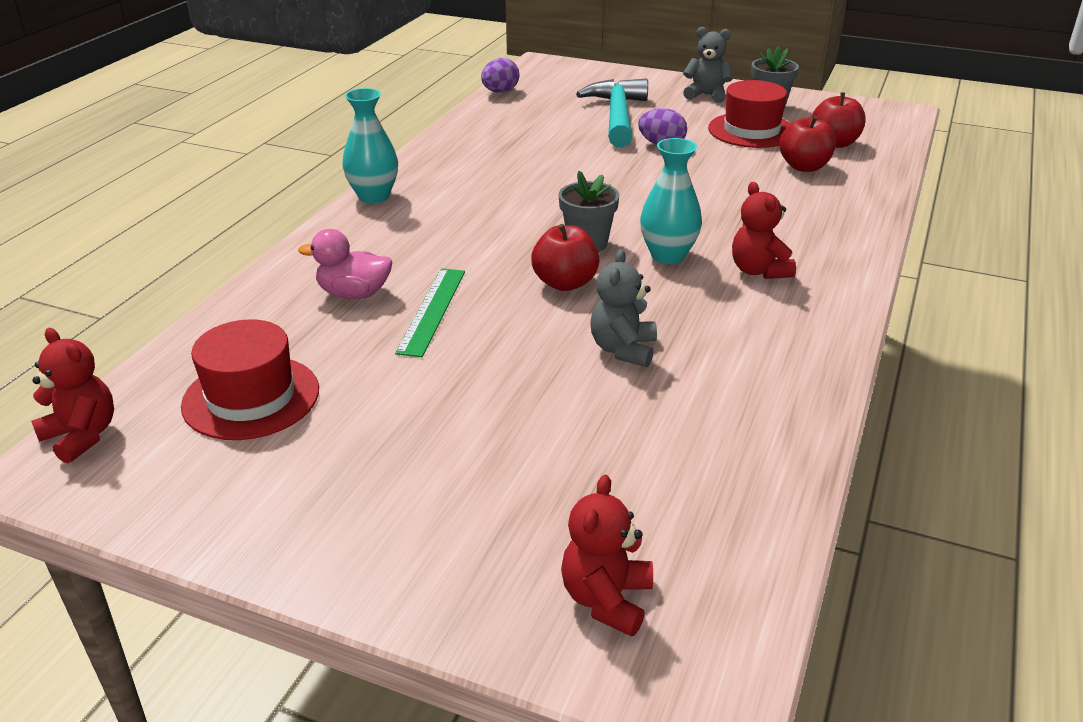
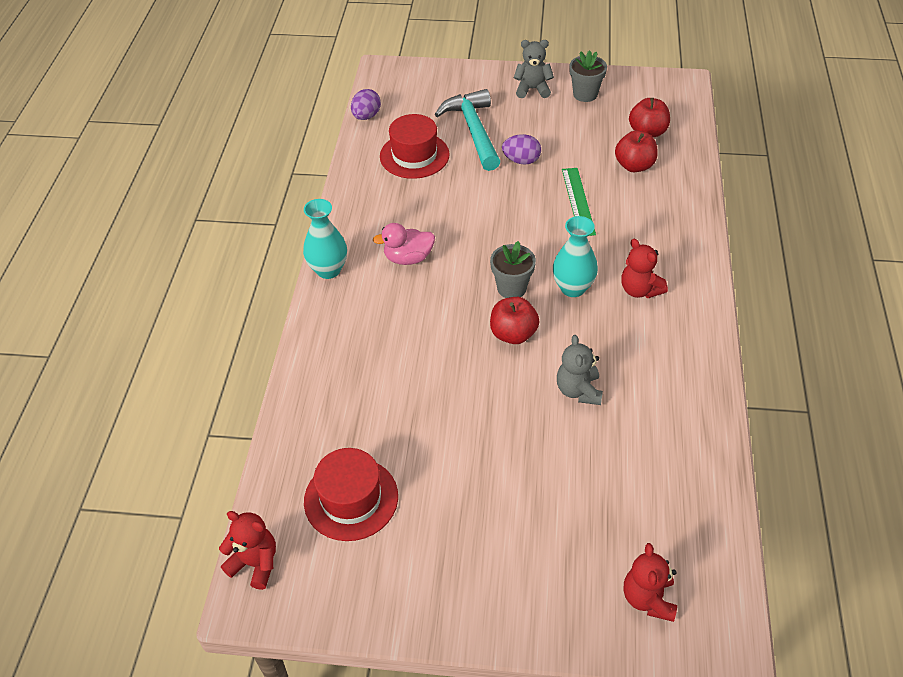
camera: 15 degrees left, 15 degrees up
(354, 294) = (369, 381): pink duck -> pink duck (408, 258)
(432, 310) = (433, 384): green ruler -> green ruler (578, 201)
(751, 130) = (582, 128): red hat -> red hat (414, 155)

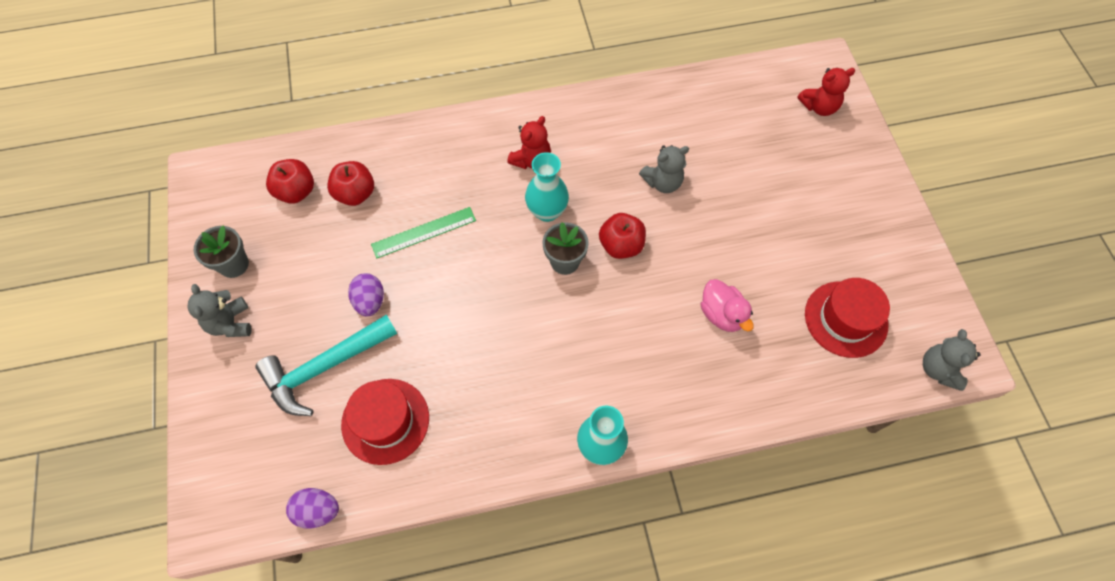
camera: 110 degrees left, 15 degrees up
(255, 563) = (938, 369): red teddy bear -> grey teddy bear
(408, 258) = (556, 369): pink duck -> pink duck (722, 314)

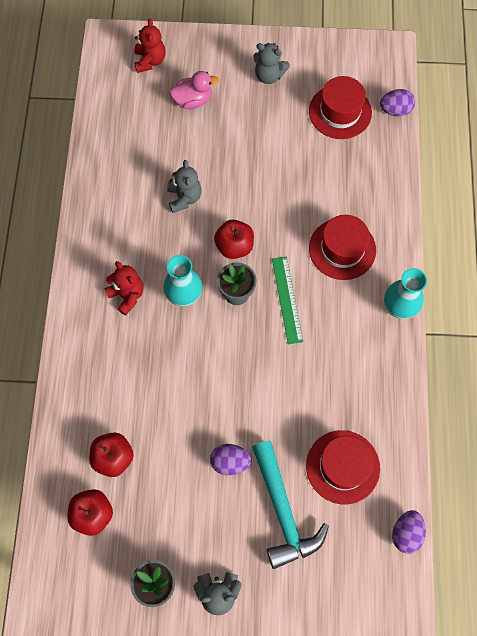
camera: 75 degrees left, 5 degrees up
(424, 232) = (174, 403): green ruler -> green ruler (287, 299)
(657, 362) = (342, 249): none -> red hat
(722, 314) = (314, 192): pink duck -> pink duck (193, 100)
(879, 385) = (395, 110): none -> purple egg
(938, 369) = (392, 70): grey teddy bear -> grey teddy bear (269, 75)

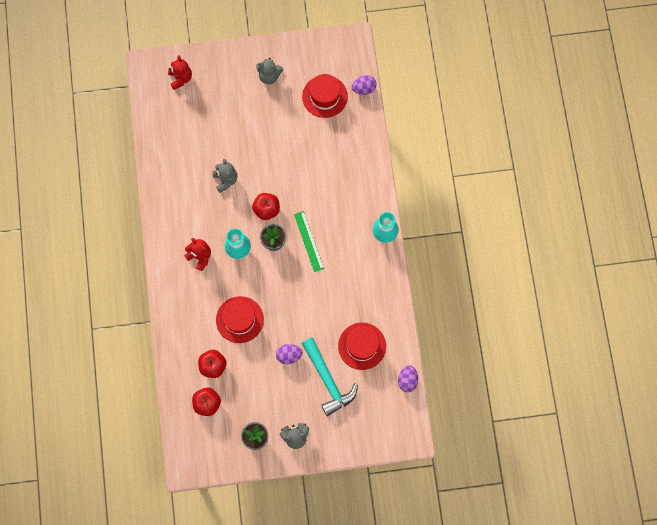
camera: 10 degrees left, 5 degrees up
(193, 100) = (218, 105): pink duck -> none
(342, 249) = (341, 199): red hat -> red hat (239, 319)

